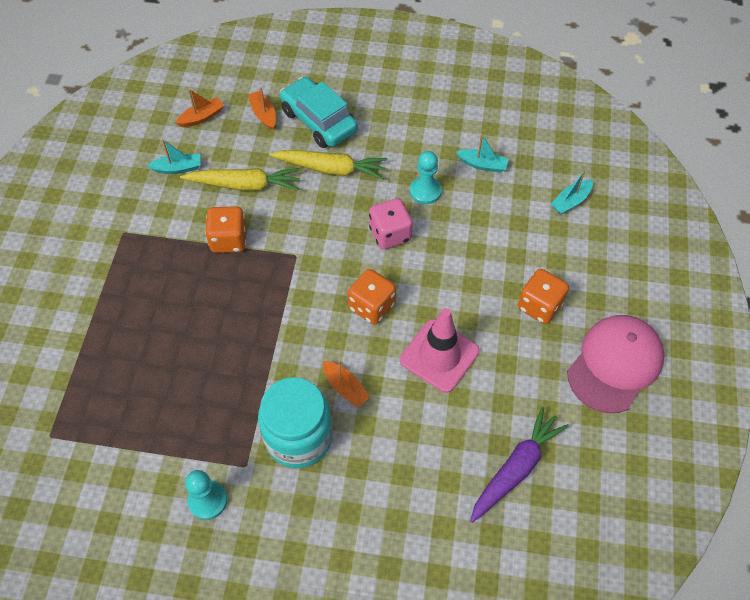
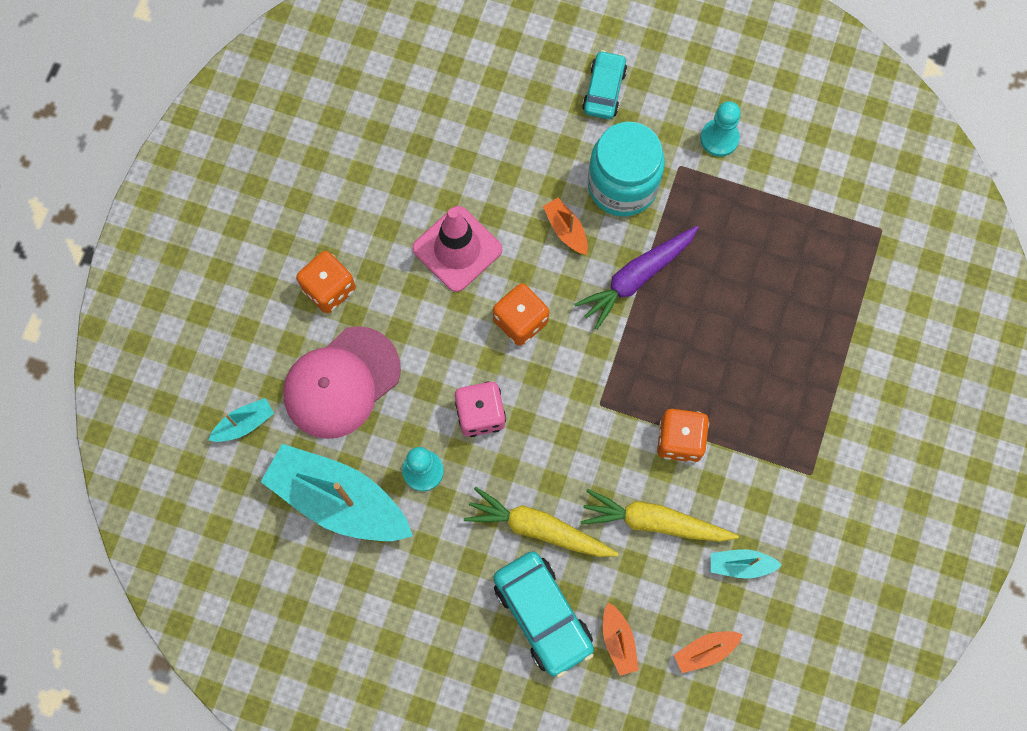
camera: 170 degrees left, 15 degrees up
(329, 533) = (604, 90): none -> turquoise car
(482, 165) = (338, 500): turquoise boat -> turquoise boat, size x2.27
(516, 468) = (409, 119): purple carrot -> purple carrot (636, 278)
(615, 364) = (270, 207): pink cap -> pink cap (341, 382)

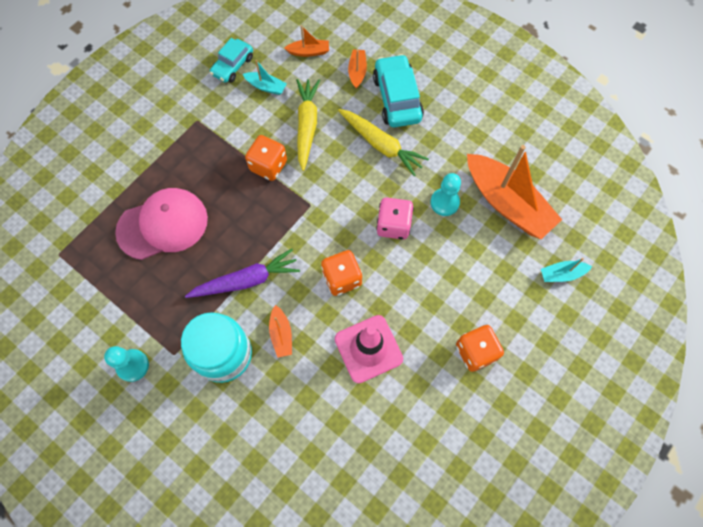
camera: 160 degrees left, 5 degrees down
(338, 500) = (507, 203): turquoise boat -> orange boat
(341, 382) = (484, 279): pink cap -> pink cap (163, 225)
(604, 90) = (200, 442): turquoise car -> turquoise car (233, 66)
(654, 521) = (307, 126): yellow carrot -> yellow carrot turned 120 degrees counterclockwise

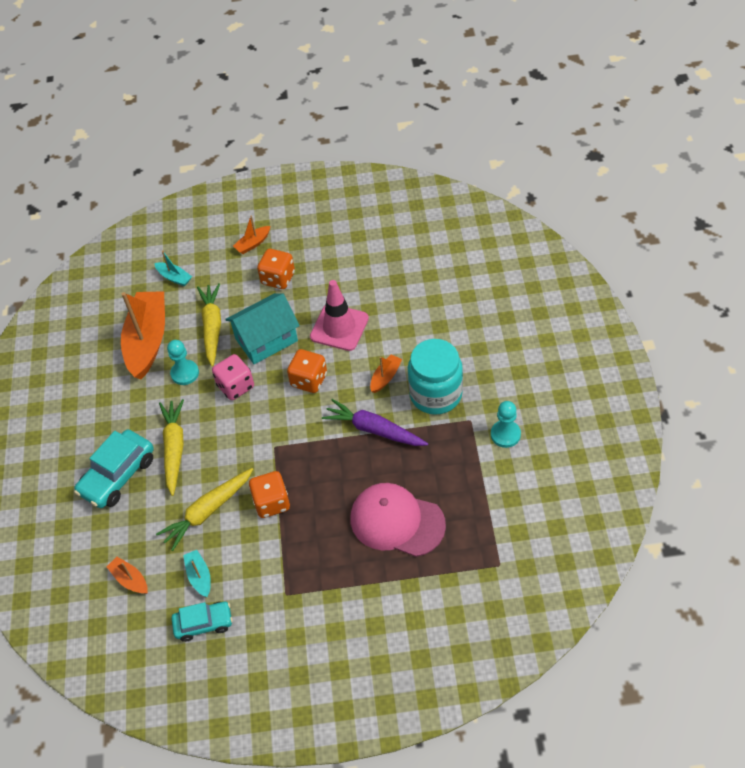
camera: 130 degrees left, 15 degrees down
(357, 72) = (117, 525): orange boat -> orange boat (253, 244)
(416, 284) = (266, 340): none -> turquoise house
(472, 257) = (212, 327): none -> yellow carrot

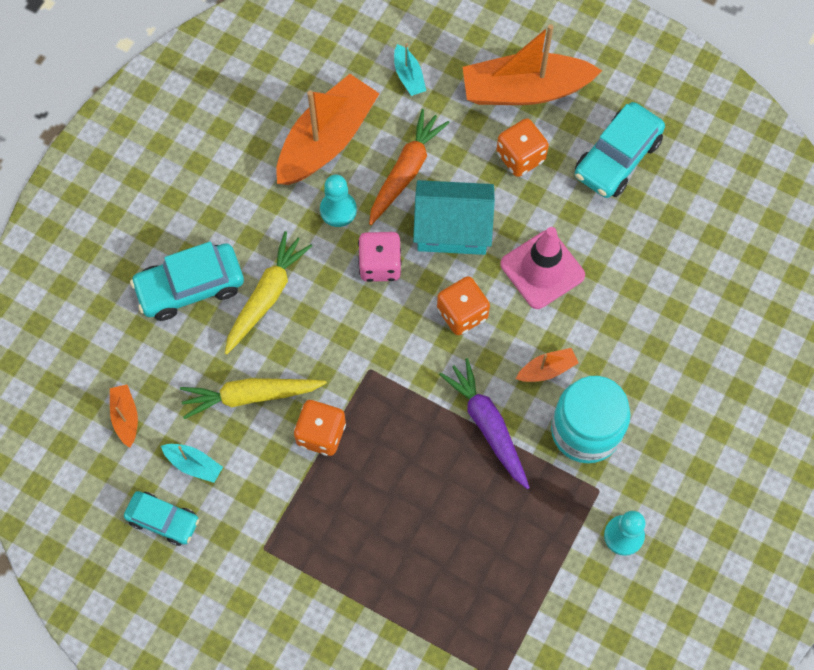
camera: 30 degrees right, 15 degrees up
(199, 576) = (194, 464): turquoise boat -> turquoise boat turned 105 degrees clockwise
(212, 327) = (406, 171): yellow carrot -> orange carrot
(253, 244) = (525, 90): orange boat -> orange boat, size x2.27
(336, 245) = (617, 158): none -> turquoise car
(397, 521) = (432, 551): pink cap -> none

